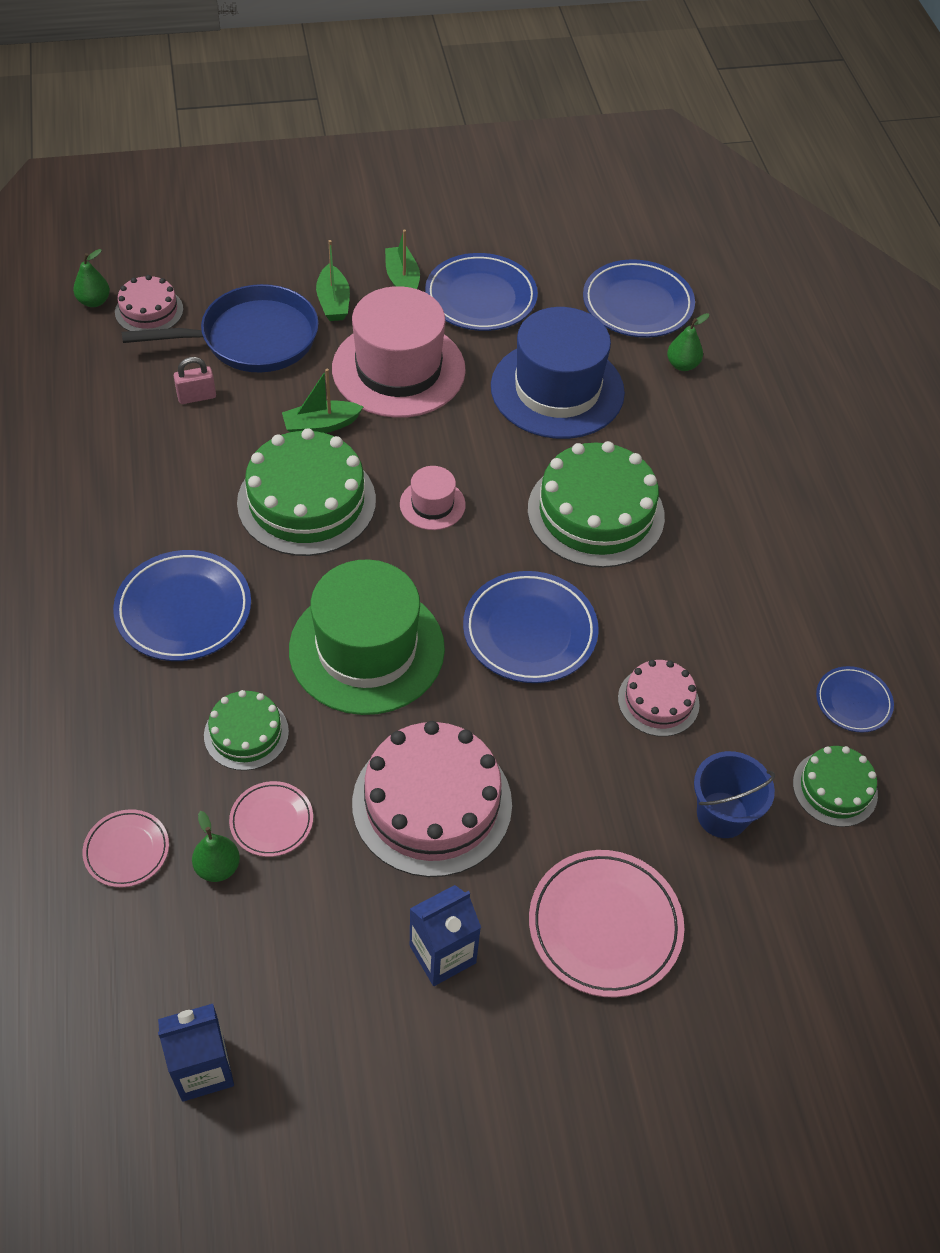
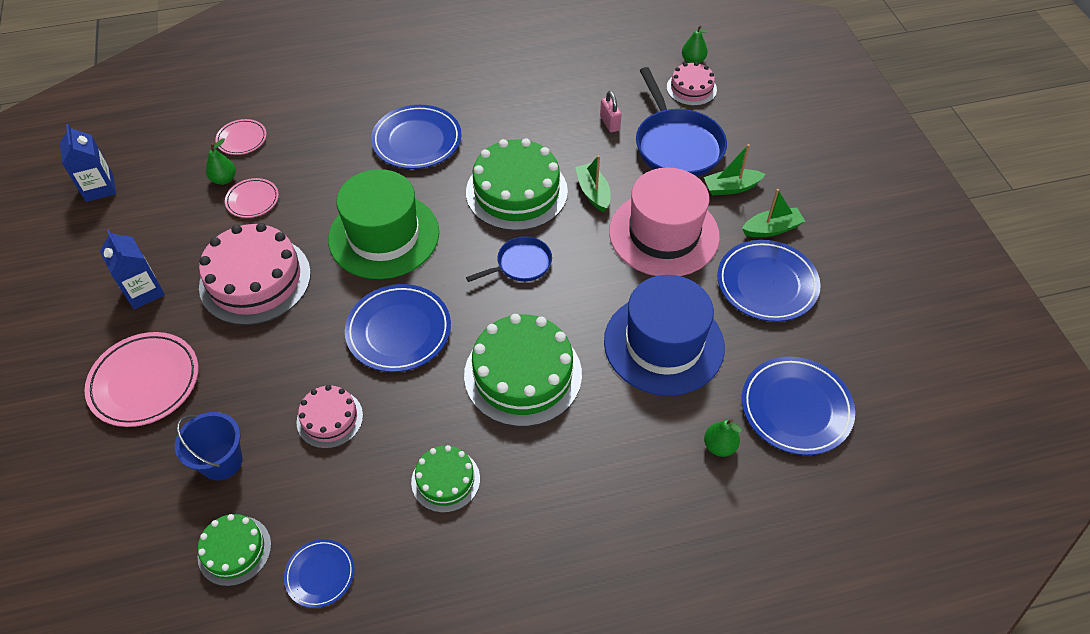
camera: 90 degrees right, 0 degrees up
(246, 733) = (318, 181): green cake -> green cake (445, 480)
(432, 504) = (521, 264): pink hat -> blue pan

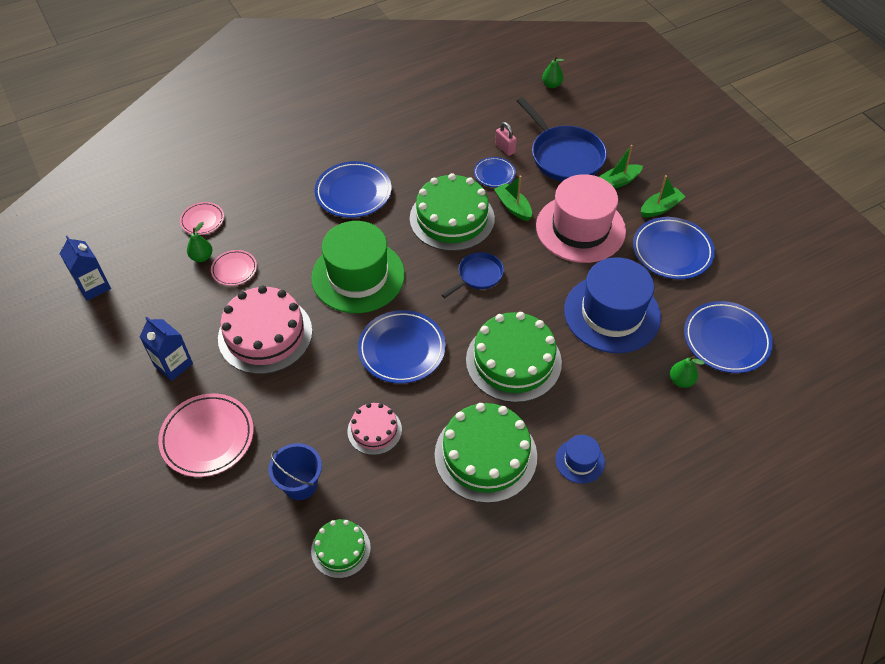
camera: 15 degrees left, 0 degrees up
(320, 574) = (417, 549): blue plate -> blue plate (494, 174)
(445, 480) = (485, 455): green cake -> green cake, size x1.85
(555, 516) = (580, 461): none -> blue hat
(691, 88) = (559, 108): pink cake -> none

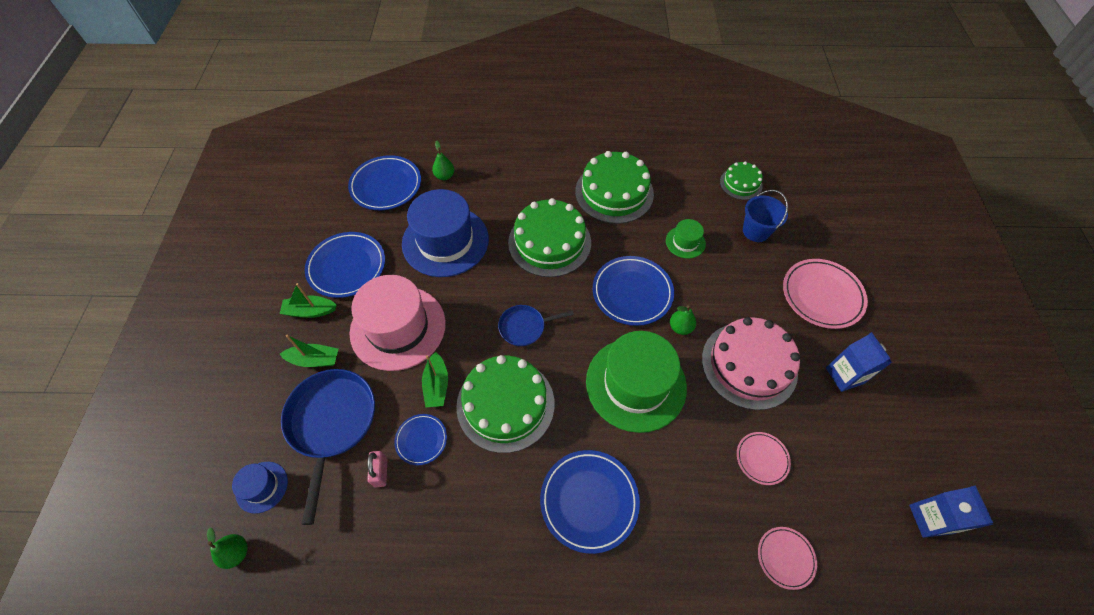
camera: 150 degrees left, 5 degrees up
(202, 257) = (796, 496): green pear -> green pear (680, 327)
(374, 430) = (685, 242): pink cake -> green hat
(580, 461) = (554, 163): blue hat -> blue hat (262, 487)

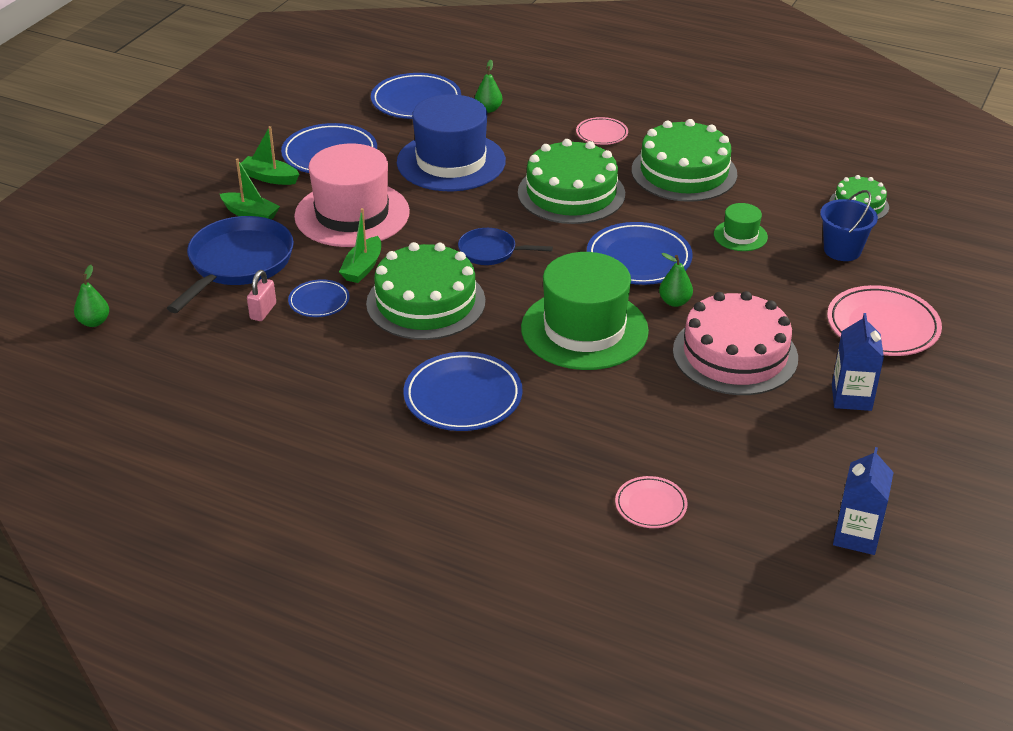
camera: 25 degrees right, 20 degrees down
(262, 487) = (143, 286): blue hat -> none
(762, 459) = (687, 428): pink plate -> pink plate (601, 134)

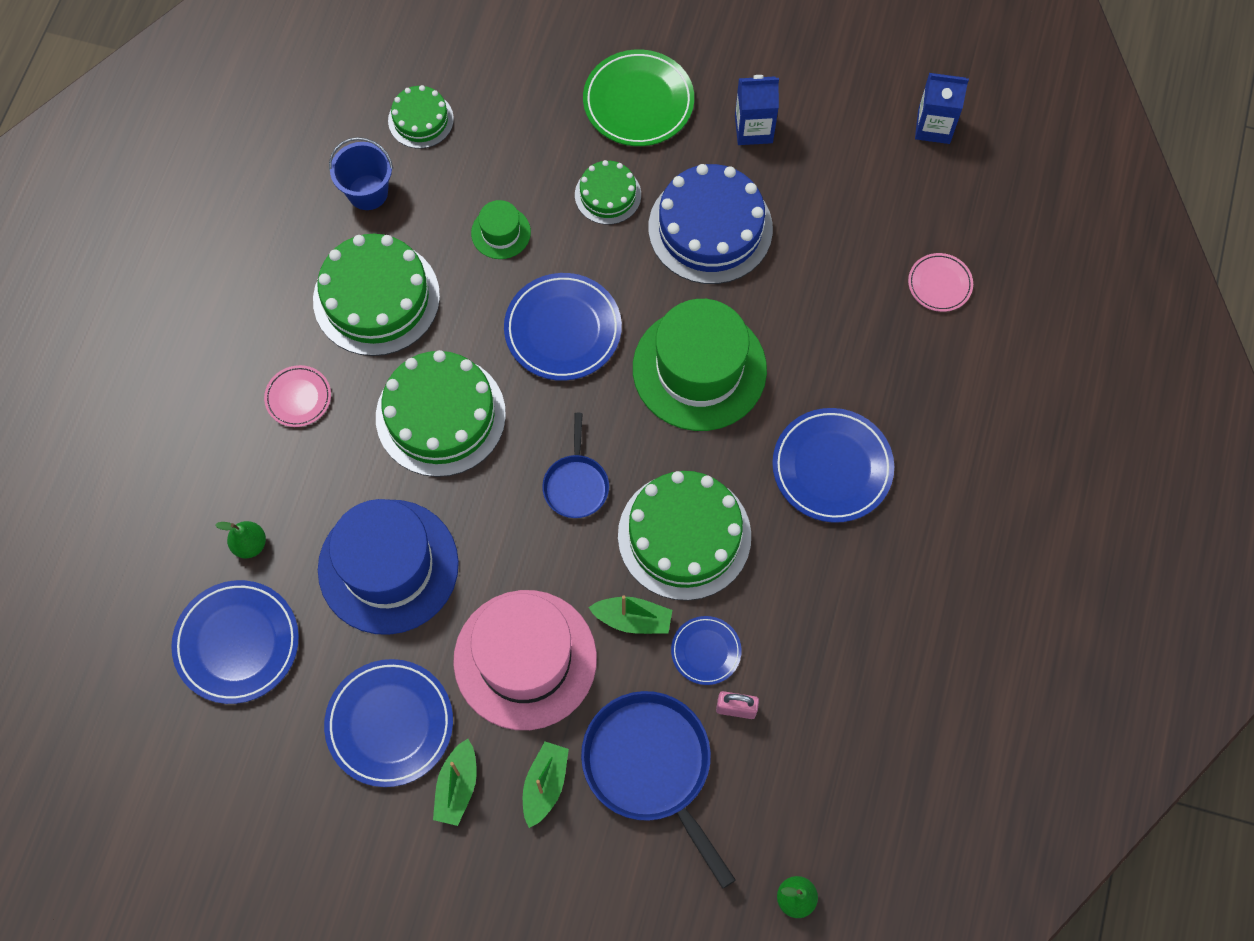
camera: 100 degrees left, 30 degrees up
(238, 263) = (651, 767): blue pan -> blue pan turned 45 degrees clockwise
(674, 302) = (634, 288): green pear -> none
(735, 354) = (710, 228): pink cake -> blue cake
(776, 297) = (608, 195): none -> green cake
(842, 250) = (512, 136): blue bucket -> blue bucket (368, 192)
(882, 326) = (638, 102): pink plate -> green plate

